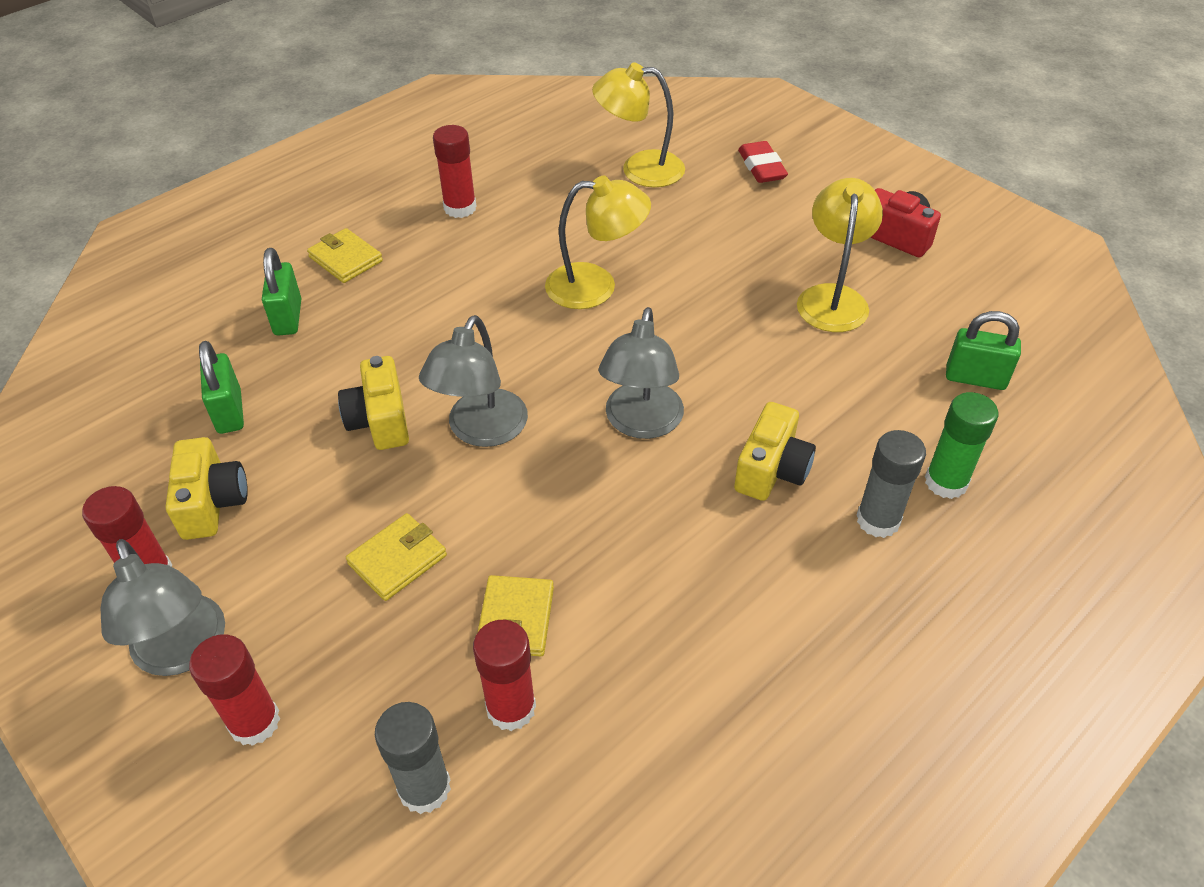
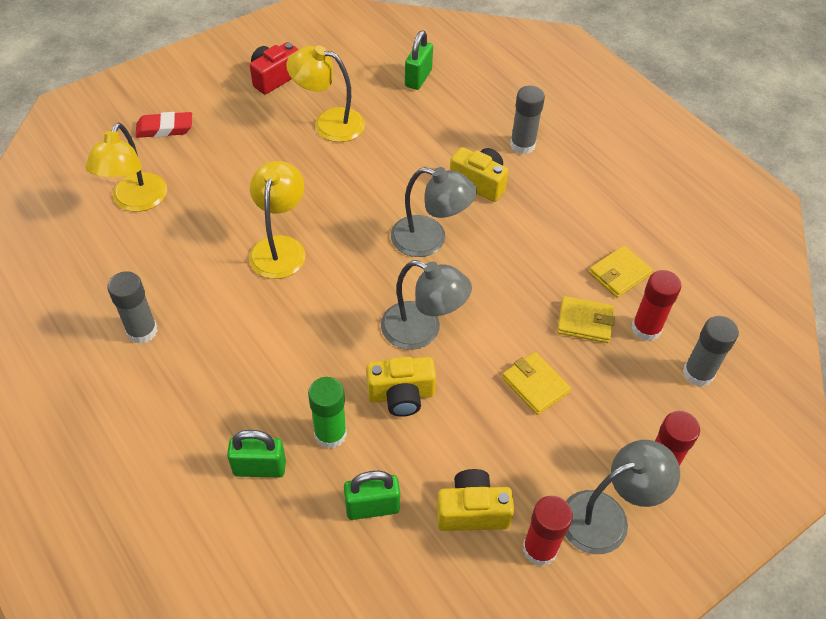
camera: 85 degrees left, 5 degrees up
(345, 259) = (188, 423): yellow wallet -> yellow wallet (619, 274)
(460, 208) = (142, 331): red glue stick -> grey glue stick
(946, 482) = (497, 111): green glue stick -> green glue stick (330, 434)

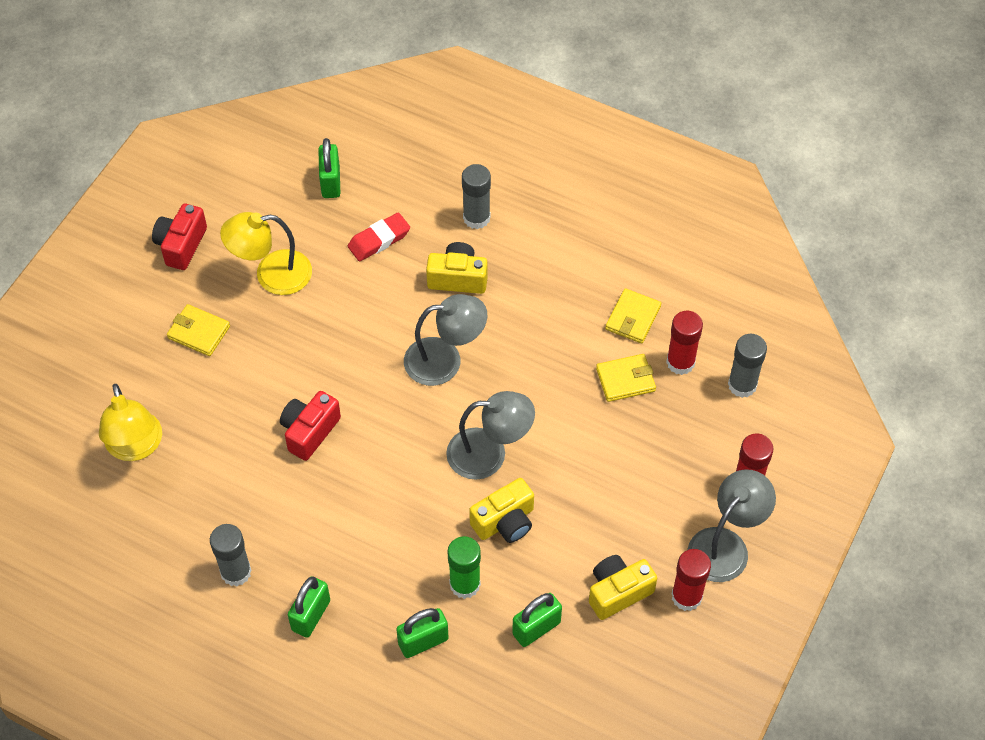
camera: 25 degrees left, 5 degrees up
(165, 129) = (107, 355): red eraser -> red eraser (379, 240)
(178, 396) = (311, 615): none -> green padlock
(280, 247) = (309, 431): yellow lamp -> red camera
(535, 385) = (613, 459): yellow wallet -> yellow wallet (199, 332)

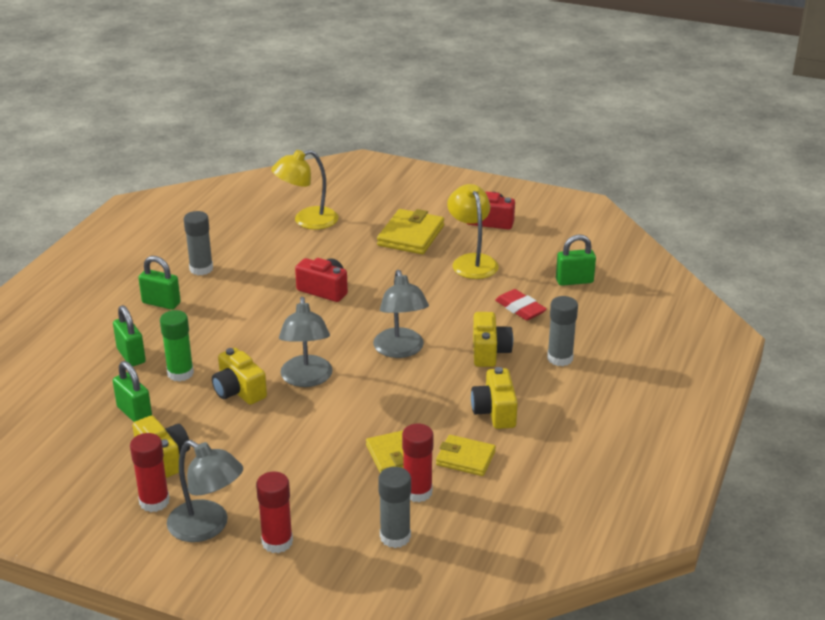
camera: 85 degrees right, 25 degrees down
(199, 332) = (411, 235): yellow wallet -> yellow wallet, size x1.55
(562, 285) = (495, 412): none -> yellow camera

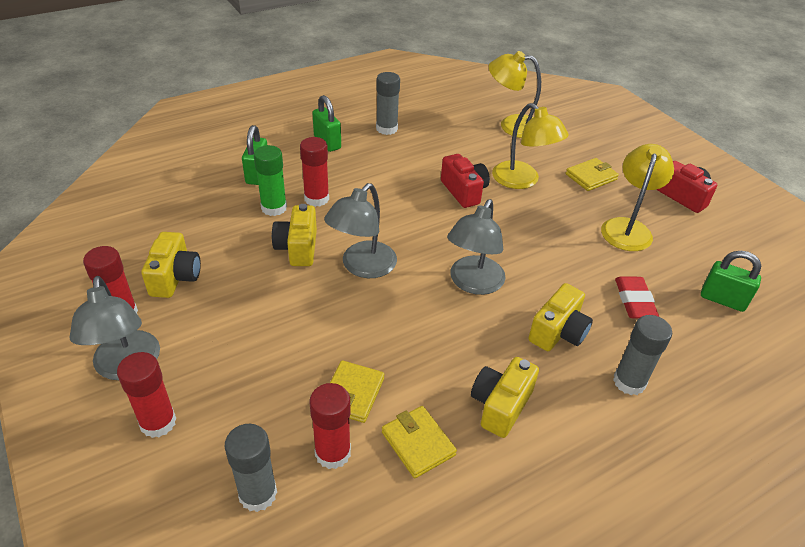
camera: 35 degrees right, 10 degrees up
(134, 413) = (203, 224): green padlock -> none
(208, 350) = (316, 198): none -> red glue stick
(361, 261) = (522, 181): none -> yellow lamp
(411, 235) = (591, 177): yellow wallet -> yellow wallet, size x0.64

